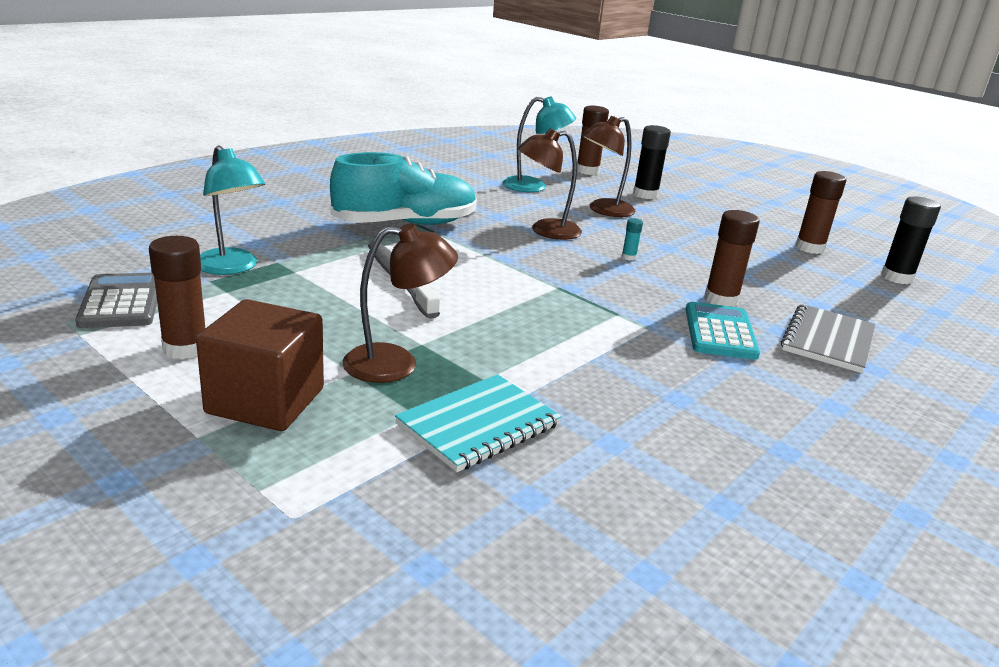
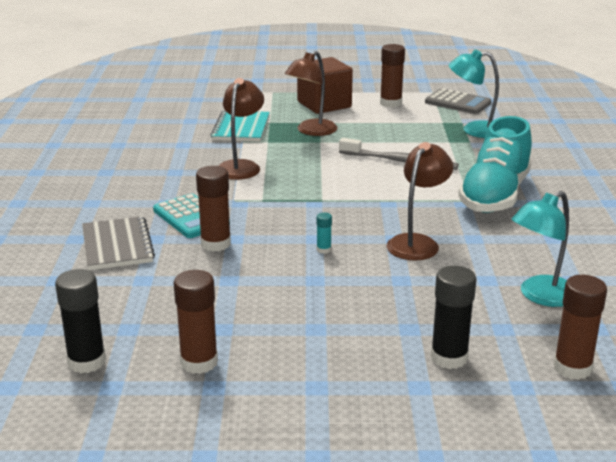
camera: 140 degrees right, 0 degrees up
(604, 210) = (431, 299): brown lamp -> brown lamp (241, 166)

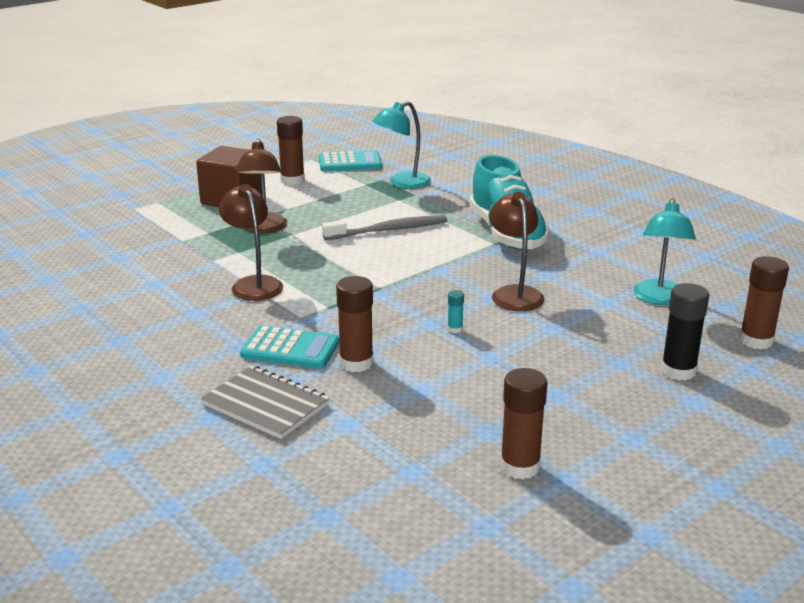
camera: 40 degrees left, 0 degrees up
(86, 362) = (428, 517): black glue stick -> none
(241, 128) = (189, 248): turquoise notebook -> none
(458, 103) = (350, 163): grey calculator -> turquoise calculator

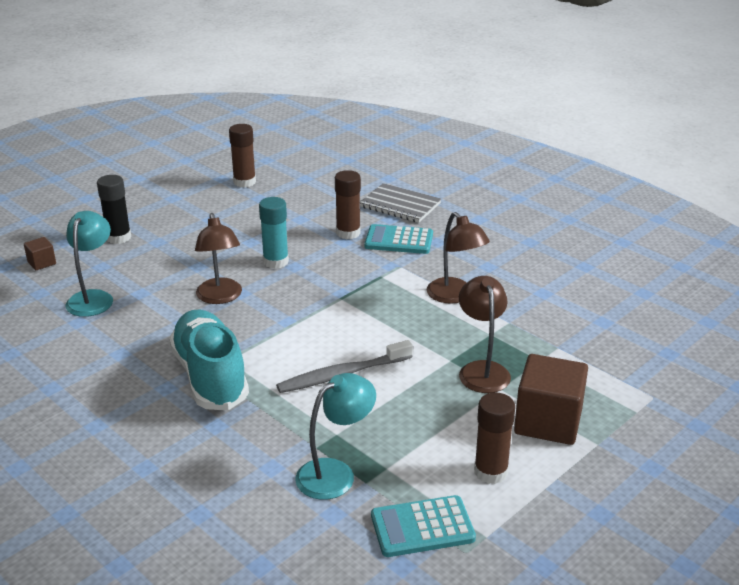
camera: 175 degrees right, 5 degrees up
(455, 329) = (275, 261): turquoise glue stick -> turquoise glue stick, size x2.08
(756, 341) = (41, 263): brown glue stick -> brown cube

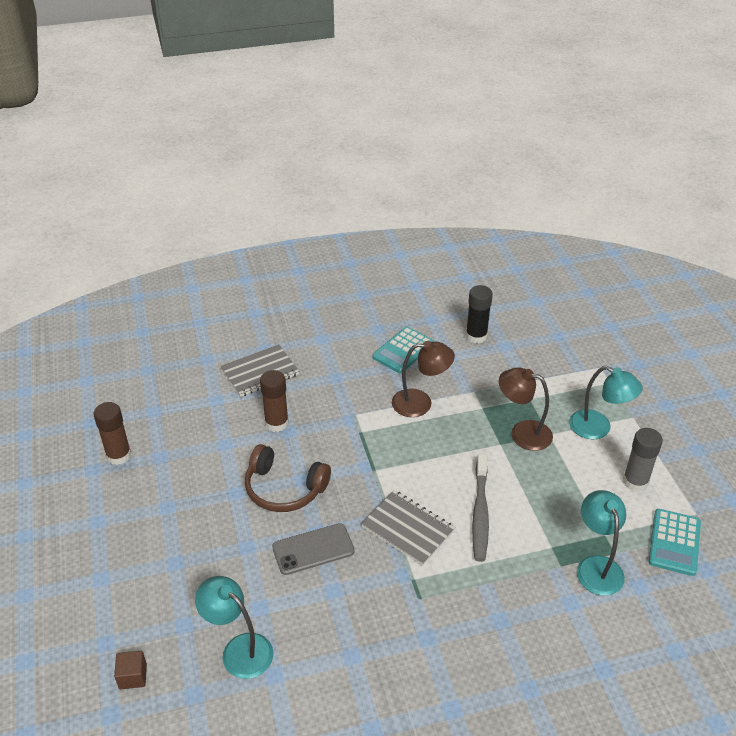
camera: 60 degrees left, 10 degrees up
(118, 237) = (138, 592): black glue stick -> black glue stick (476, 336)
(210, 376) = (430, 600): turquoise shoe -> none
(220, 297) = (313, 549): brown lamp -> grey phone
(275, 261) = (284, 489): turquoise glue stick -> brown headphones
(285, 338) = (408, 529): none -> grey notebook
(399, 240) = (315, 398): turquoise calculator -> turquoise calculator (403, 350)
(490, 472) = (635, 481): brown glue stick -> grey glue stick
(548, 422) = (598, 428): brown cube -> turquoise lamp

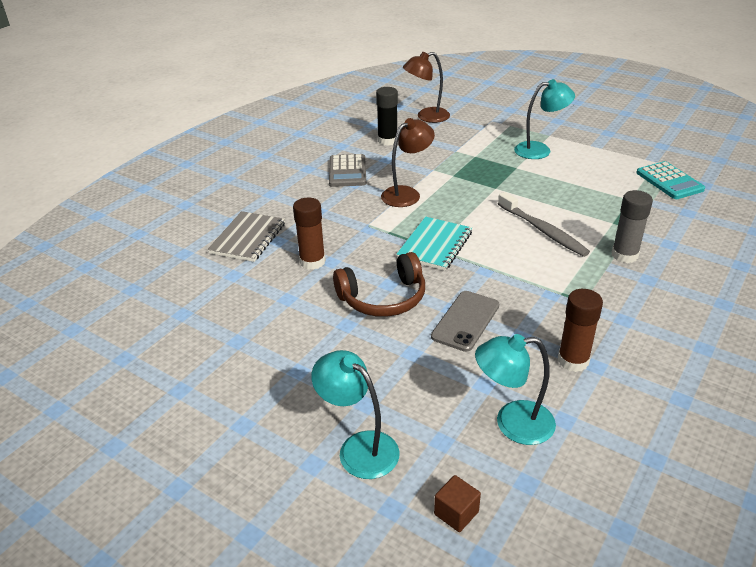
camera: 40 degrees left, 5 degrees down
(118, 455) = (193, 364): brown glue stick -> brown glue stick (573, 360)
(378, 468) = (435, 245): none -> turquoise notebook
(403, 350) = (347, 171): turquoise calculator -> grey calculator
(408, 529) = (512, 267): grey notebook -> none
(522, 433) = (499, 175): brown lamp -> brown lamp (426, 117)
(596, 566) = (652, 217): turquoise lamp -> turquoise lamp (359, 447)
(635, 481) = (602, 164): grey glue stick -> grey glue stick (624, 255)

